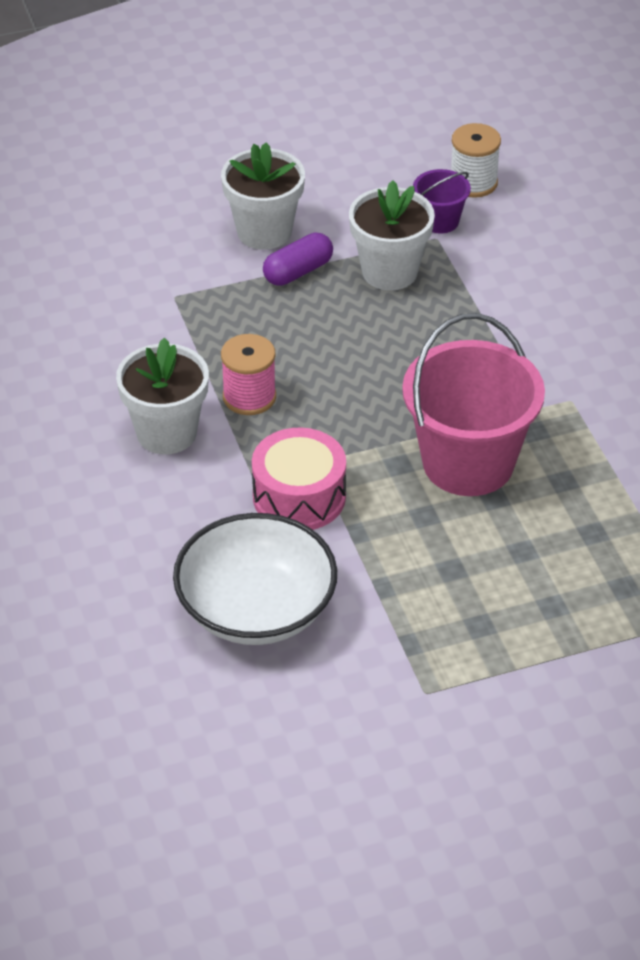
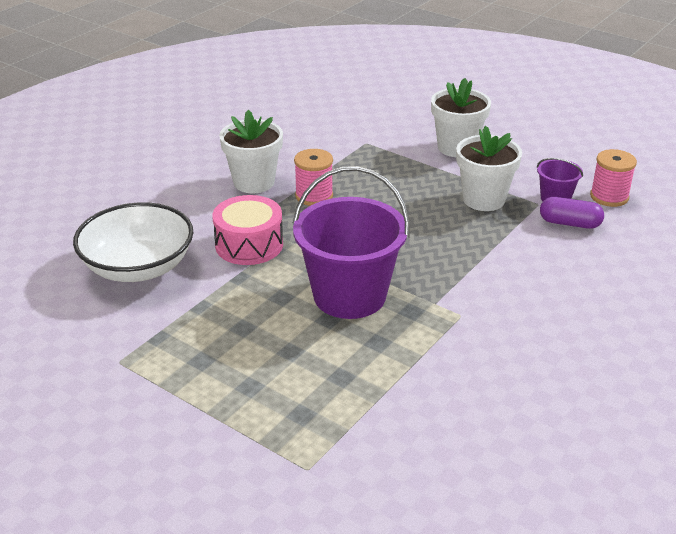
camera: 55 degrees right, 10 degrees down
(298, 271) = (439, 170): purple capsule -> purple capsule (569, 223)
(468, 463) = (349, 295): pink bucket -> purple bucket
(473, 182) = (609, 197): white spool -> pink spool

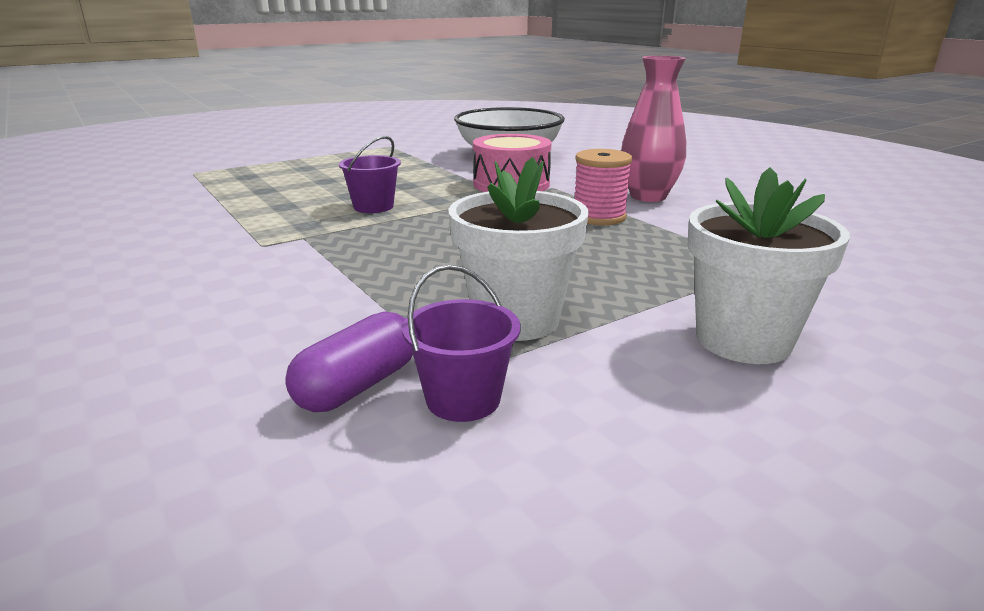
camera: 110 degrees right, 10 degrees down
(254, 182) = (648, 196): white flower pot -> pink vase
(349, 295) = (373, 207): purple bucket -> purple bucket, size x0.46
(609, 197) = (409, 494): pink spool -> none

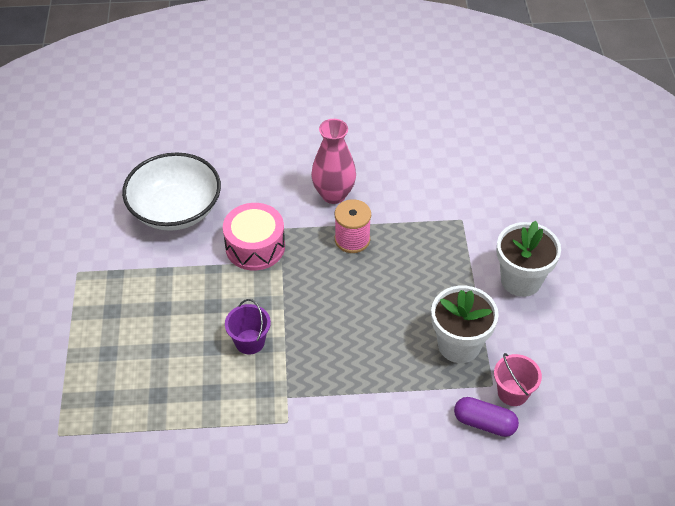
camera: 60 degrees left, 25 degrees up
(357, 386) = (484, 423): purple capsule -> purple capsule turned 45 degrees counterclockwise
(463, 399) = (513, 392): purple bucket -> pink bucket

